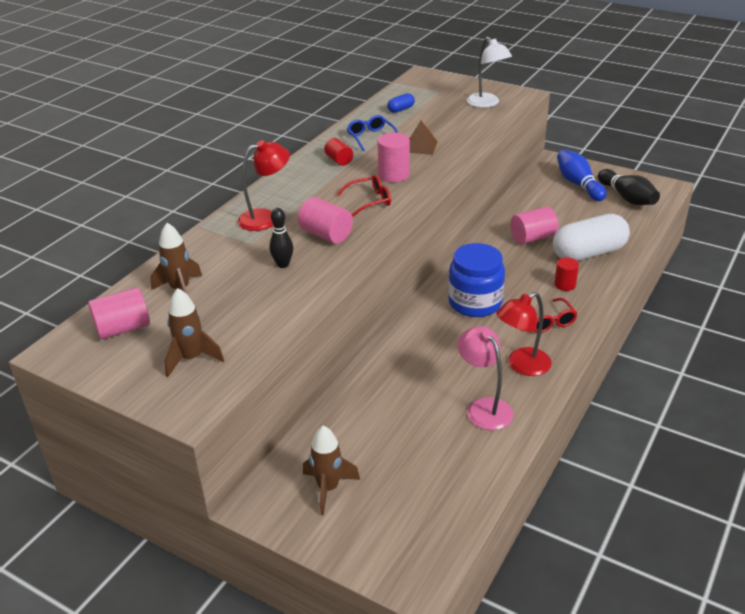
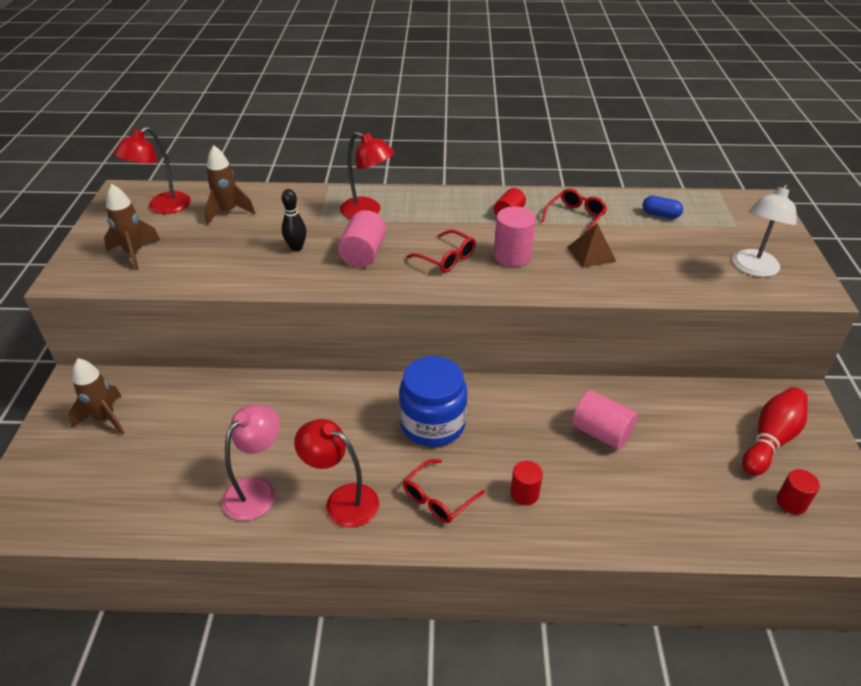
camera: 60 degrees right, 5 degrees up
(123, 328) = (163, 207): pink cylinder -> red lamp
(371, 137) = (575, 217): blue glasses -> red glasses
(578, 184) = (770, 439): blue bowling pin -> red bowling pin
(588, 253) = (613, 498): white capsule -> none
(627, 198) = (791, 502): black bowling pin -> red cylinder

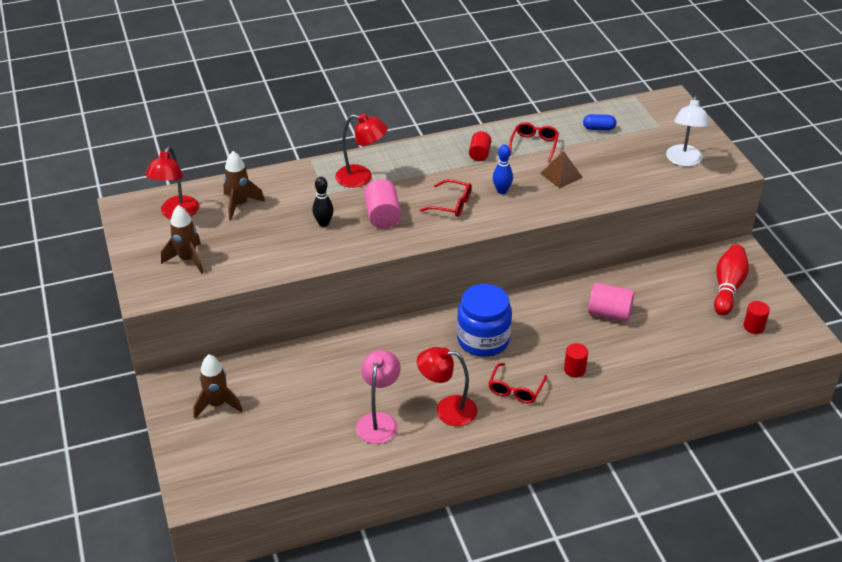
camera: 20 degrees left, 0 degrees up
(512, 256) = (502, 191): pink cylinder -> blue bowling pin

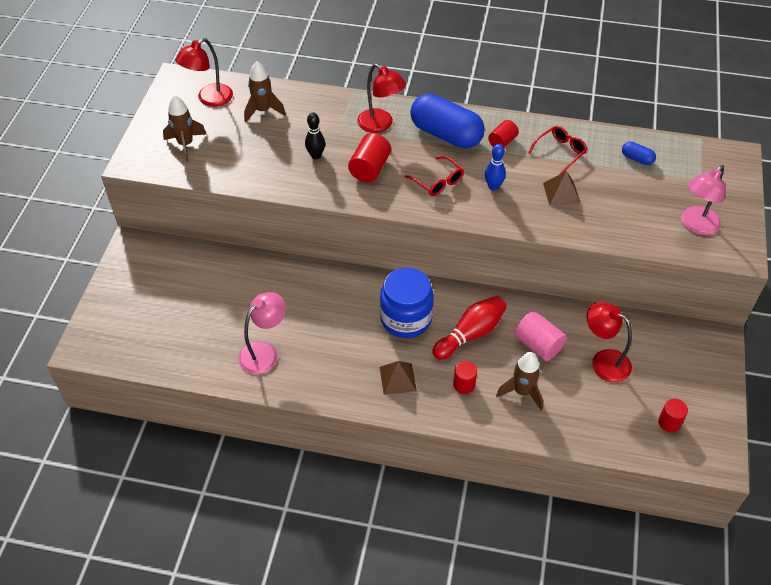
camera: 30 degrees right, 10 degrees up
(217, 404) = (155, 278): brown rocket -> brown rocket (522, 392)
(382, 216) = (370, 168): pink cylinder -> red cylinder
(426, 165) = (446, 134): none -> blue capsule
(447, 410) = (326, 369): red lamp -> red lamp (603, 361)
(515, 389) = (398, 378): red glasses -> brown pyramid
(683, 161) = (696, 226): white lamp -> pink lamp
(728, 287) = (674, 370): red bowling pin -> red bowling pin (470, 334)

